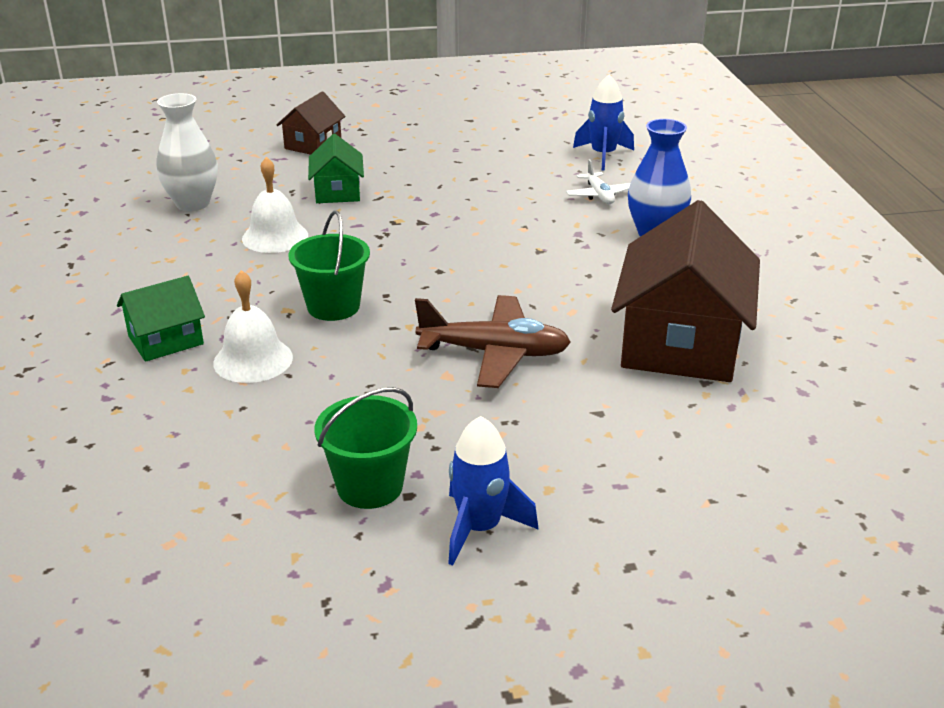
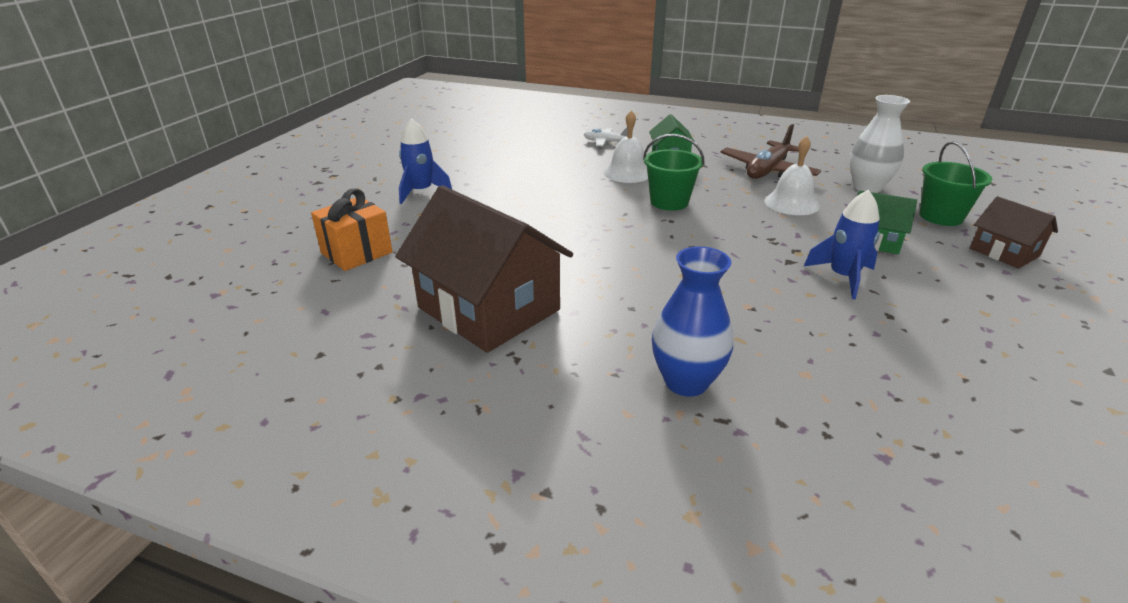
camera: 120 degrees right, 0 degrees up
(370, 486) = (484, 177): green bucket -> green bucket (941, 217)
(494, 353) = (559, 235): brown plane -> brown plane (767, 170)
(599, 195) = (810, 383): white plane -> white plane (605, 142)
(603, 155) = (953, 442): blue rocket -> blue rocket (843, 277)
(699, 486) = (356, 253): none -> orange gift

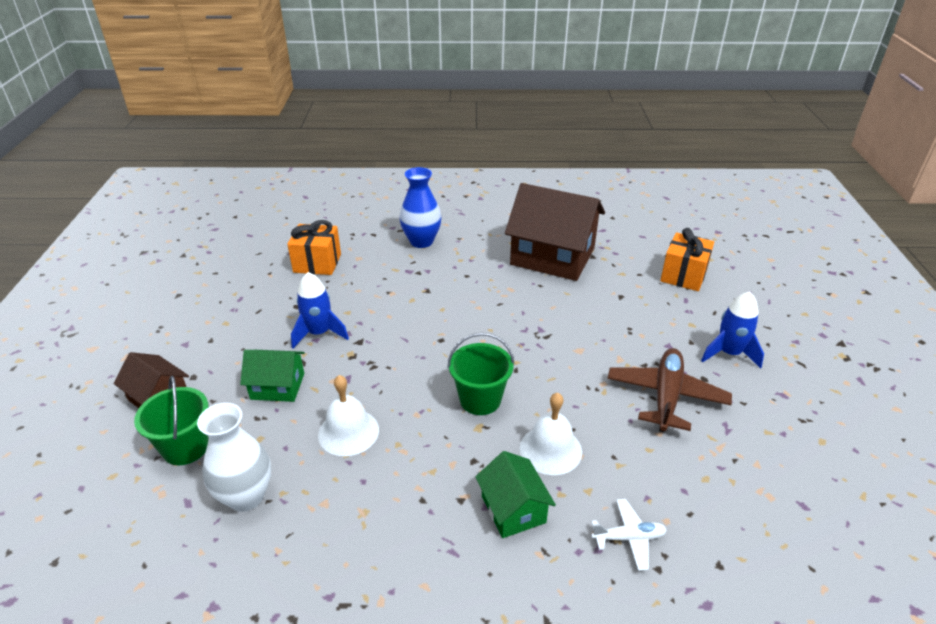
camera: 160 degrees right, 5 degrees up
(767, 170) = (373, 509): brown plane -> brown plane (666, 396)
(881, 379) = (317, 263): none -> orange gift

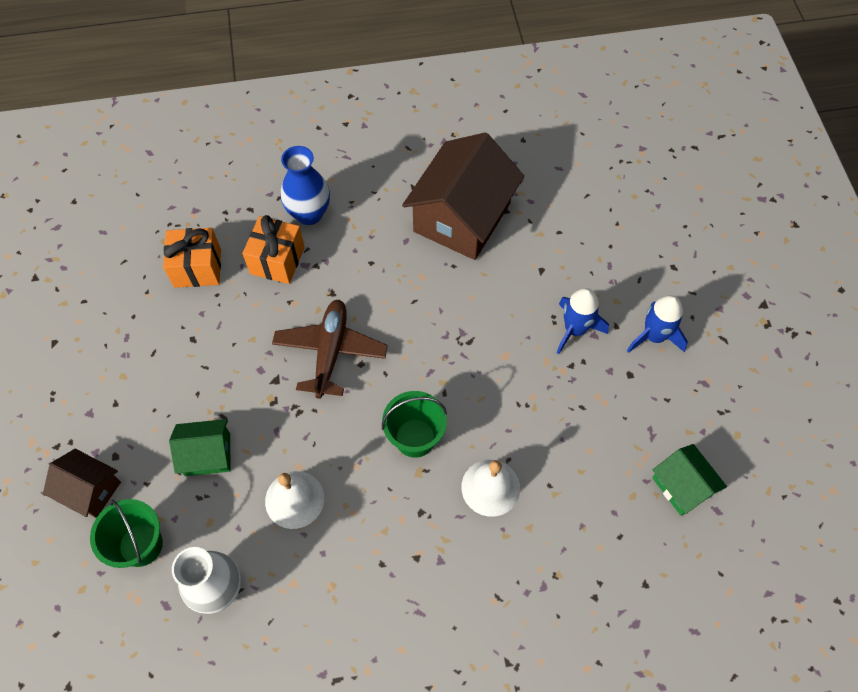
camera: 10 degrees left, 25 degrees up
(319, 333) = (229, 375): blue rocket -> blue rocket (575, 329)
(513, 509) = (465, 559): green house -> green house (682, 486)
(552, 256) = (462, 217): brown house -> brown house turned 75 degrees counterclockwise
(628, 538) = (568, 571): white plane -> none
(666, 396) = (594, 404): brown plane -> brown plane (330, 352)
(683, 275) = (606, 227): orange gift -> orange gift (277, 260)

